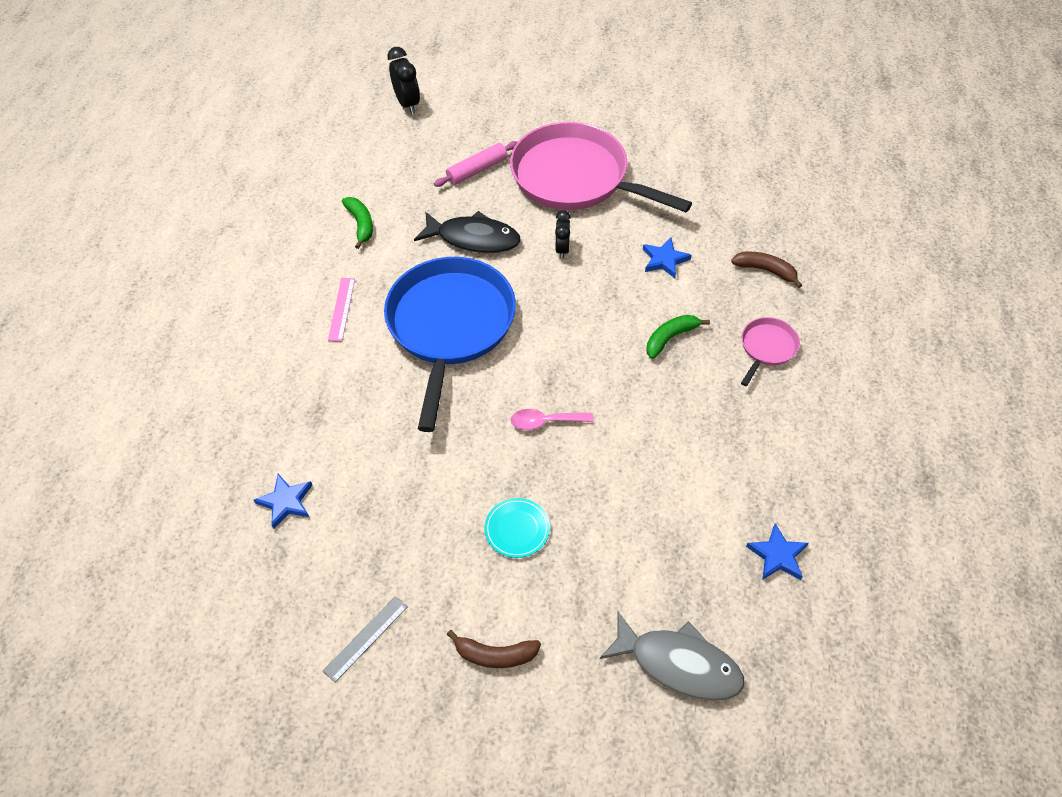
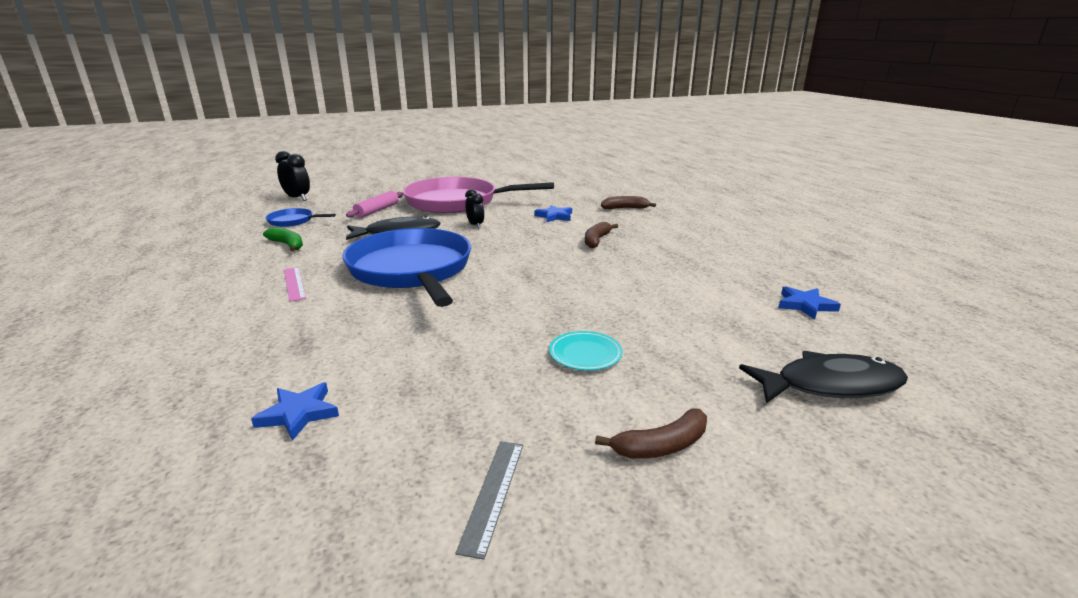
camera: 30 degrees left, 30 degrees down
(383, 167) = (293, 221): none -> blue pan
(545, 421) = (544, 293): pink spoon -> none
(670, 338) = (596, 240): green banana -> brown banana
(679, 664) = (830, 385): grey fish -> black fish
(767, 347) = (665, 231): pink pan -> none

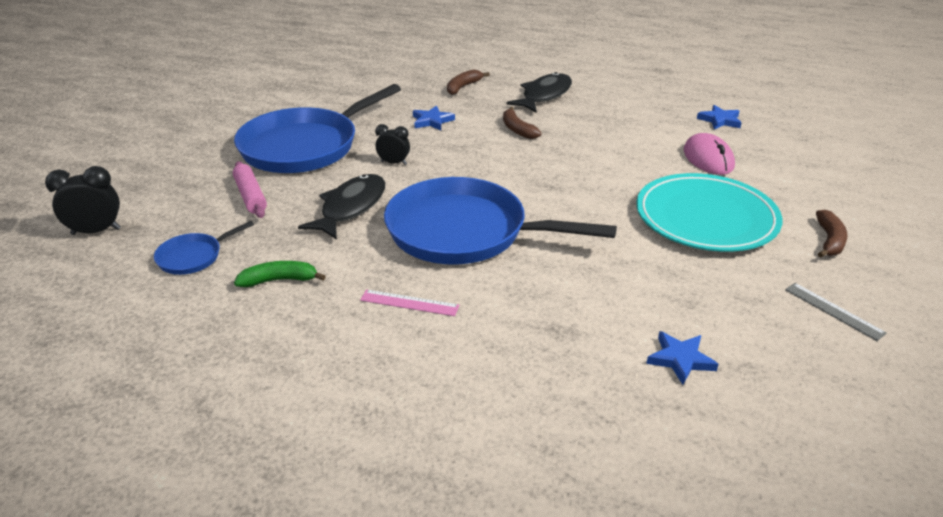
camera: 50 degrees left, 10 degrees up
(456, 202) = (304, 146): pink pan -> blue pan
(585, 354) = (706, 218): turquoise plate -> turquoise plate, size x2.39
(709, 322) = (708, 159): none -> pink mouse
(830, 385) = (813, 165): black fish -> black fish (544, 95)

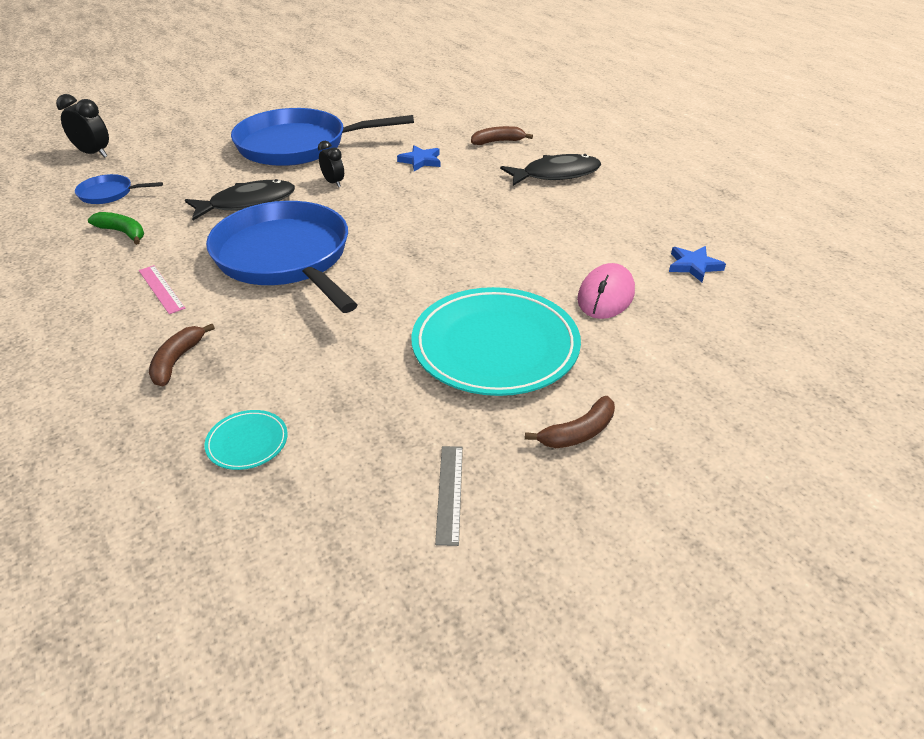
camera: 40 degrees right, 5 degrees up
(250, 196) = (205, 167): pink rolling pin -> none
(517, 130) = (476, 195): brown banana -> brown banana (177, 361)
(680, 359) = (247, 442): blue star -> turquoise plate

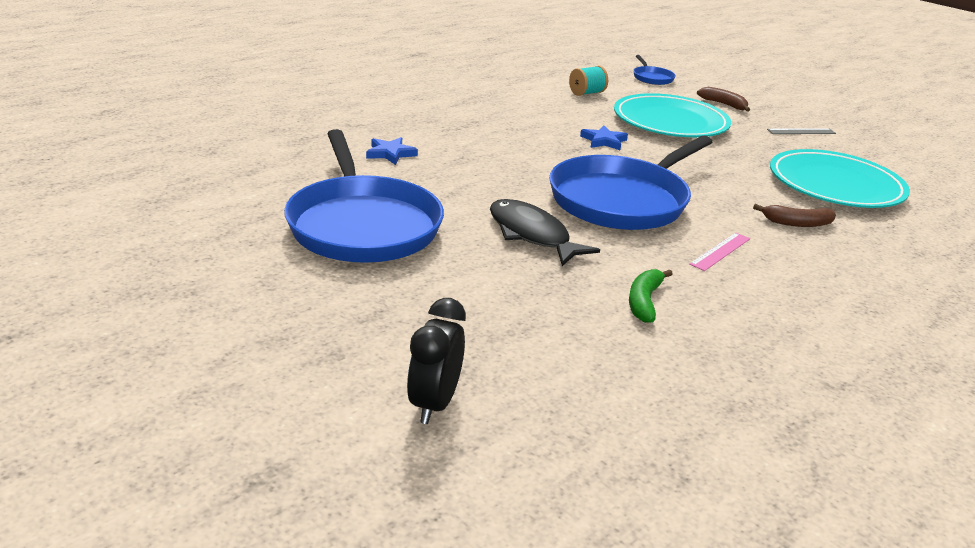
camera: 105 degrees left, 10 degrees down
(109, 193) = (560, 342): blue pan -> blue pan (652, 78)
(247, 442) = (835, 185): turquoise plate -> turquoise plate, size x2.39
(333, 183) = (460, 193): black clock -> none
(498, 141) = (332, 121): brown banana -> none
(556, 174) = (403, 100): black fish -> none
(605, 296) = (586, 93): pink mouse -> turquoise spool
(694, 266) = (531, 70): blue star -> blue star (603, 141)

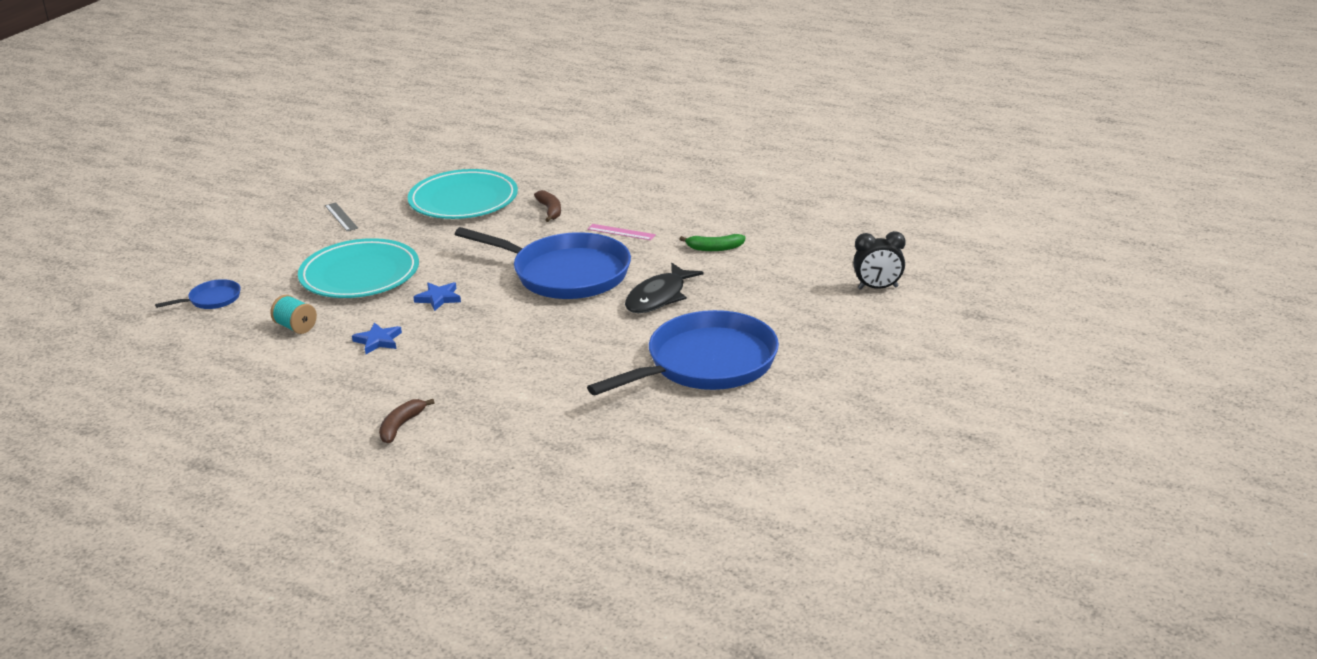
camera: 105 degrees left, 0 degrees up
(390, 153) = (556, 391): blue star -> blue star (378, 341)
(724, 104) = (284, 255): brown banana -> brown banana (401, 426)

